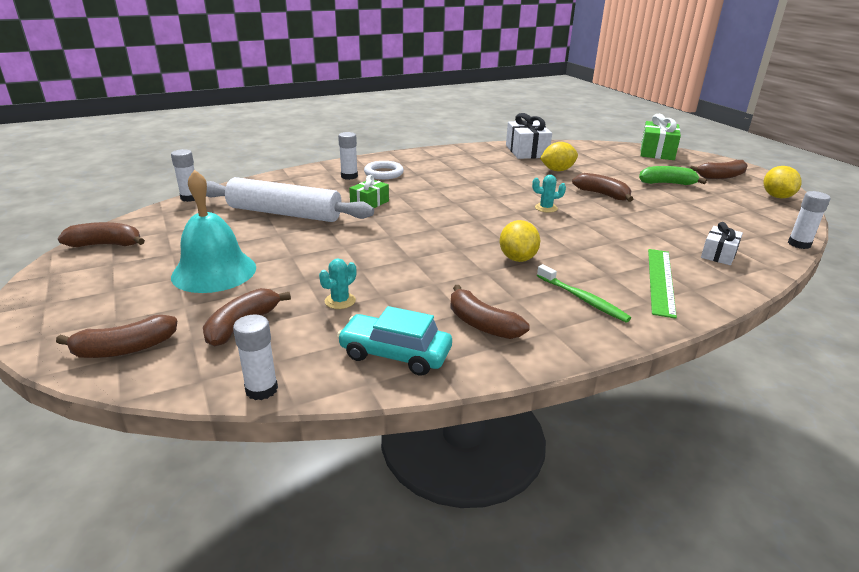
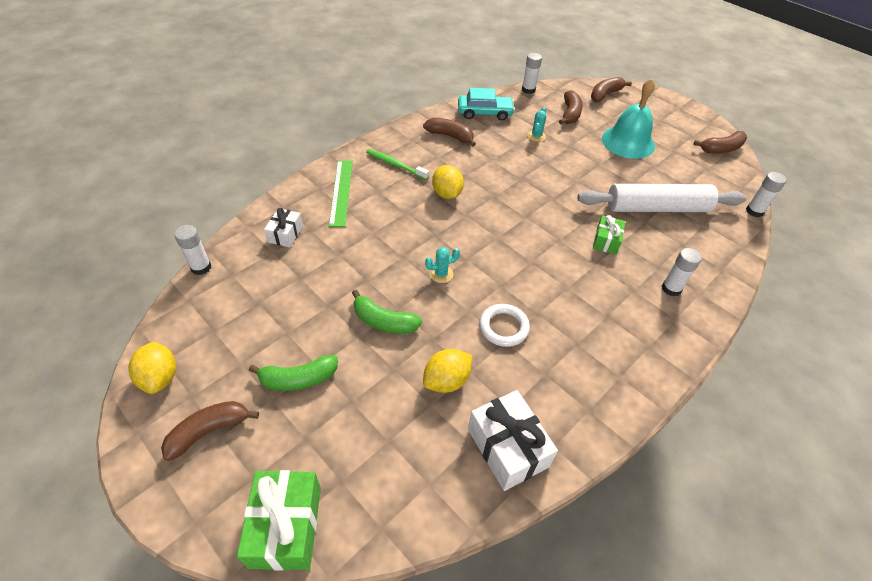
camera: 160 degrees right, 20 degrees up
(383, 173) = (644, 307): white ring -> white ring (503, 327)
(602, 194) = (384, 321): brown banana -> green banana

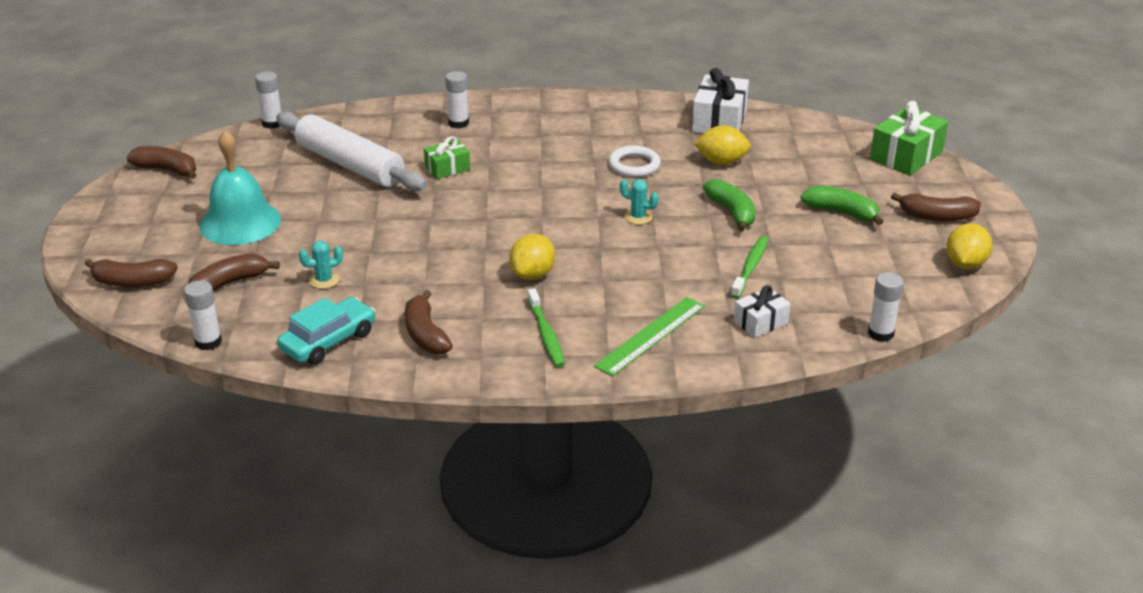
camera: 135 degrees left, 15 degrees down
(326, 274) = (750, 267): none -> green toothbrush
(484, 113) = (328, 341): turquoise car -> turquoise car turned 90 degrees clockwise

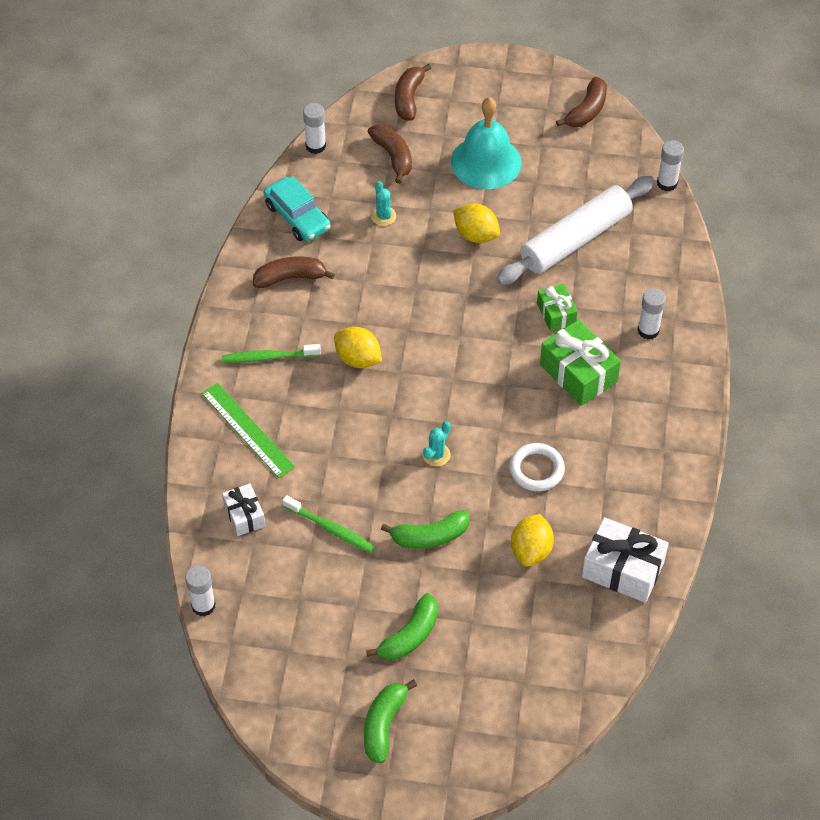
camera: 100 degrees right, 20 degrees up
(906, 156) = (515, 739): green gift -> green gift (578, 373)
(937, 216) = (383, 725): brown banana -> green banana
(965, 264) = (292, 718): yellow lemon -> yellow lemon (476, 235)

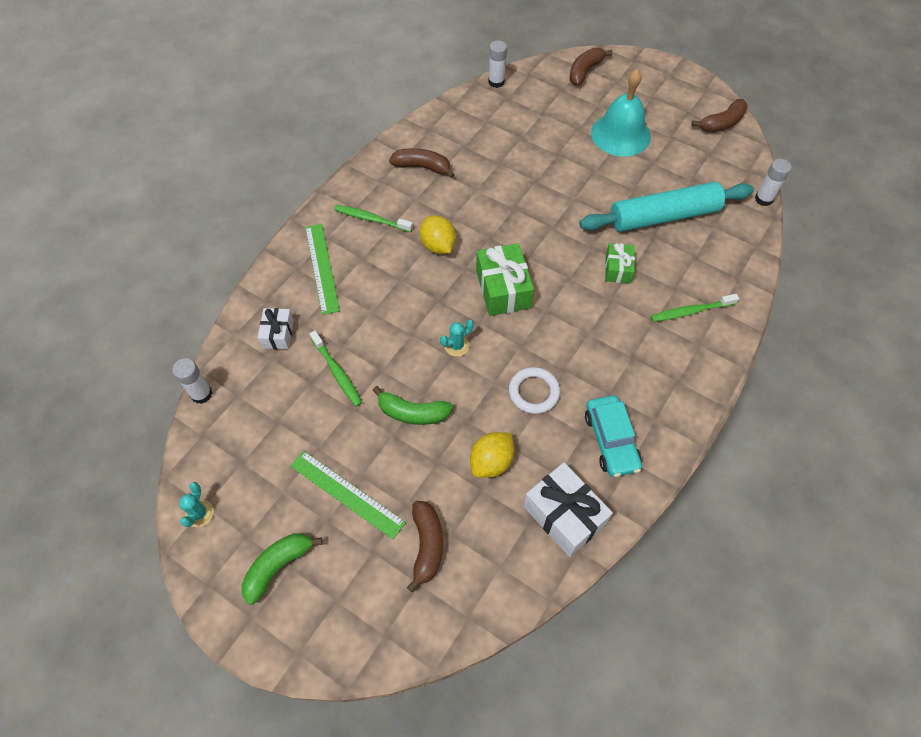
camera: 25 degrees right, 5 degrees up
(297, 217) = (454, 126): turquoise car -> turquoise car (611, 440)
(383, 216) = (518, 147): turquoise cactus -> turquoise cactus (199, 513)
(393, 156) = (550, 107): brown banana -> brown banana (427, 545)
(410, 635) = (347, 494): green banana -> green ruler
(476, 235) = (583, 185): yellow lemon -> none
(575, 240) = (664, 216): white rolling pin -> turquoise rolling pin
(578, 373) = (612, 324): green gift -> green gift (503, 289)
(648, 330) = (691, 311): white glue stick -> green toothbrush

